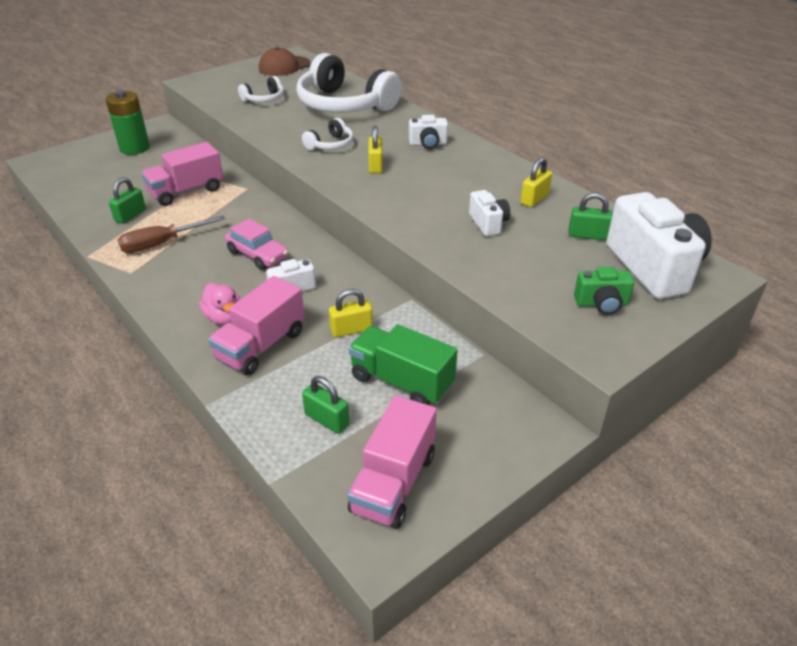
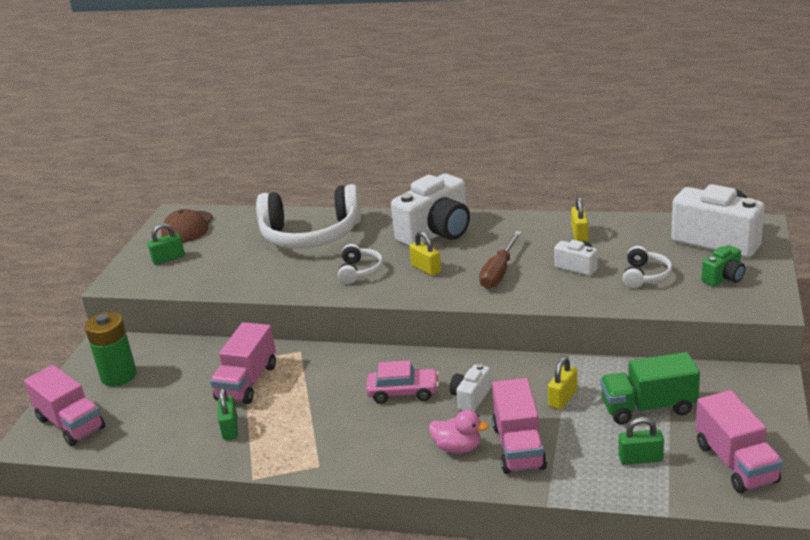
camera: 35 degrees left, 10 degrees down
(69, 163) = (71, 424): none -> pink truck
(162, 244) = (304, 431): brown screwdriver -> brown screwdriver (499, 272)
(264, 99) = (225, 263): white headphones -> white headphones (645, 276)
(428, 144) = (437, 233): white camera -> white camera, size x2.05
(587, 235) = (651, 241): green padlock -> green padlock (168, 258)

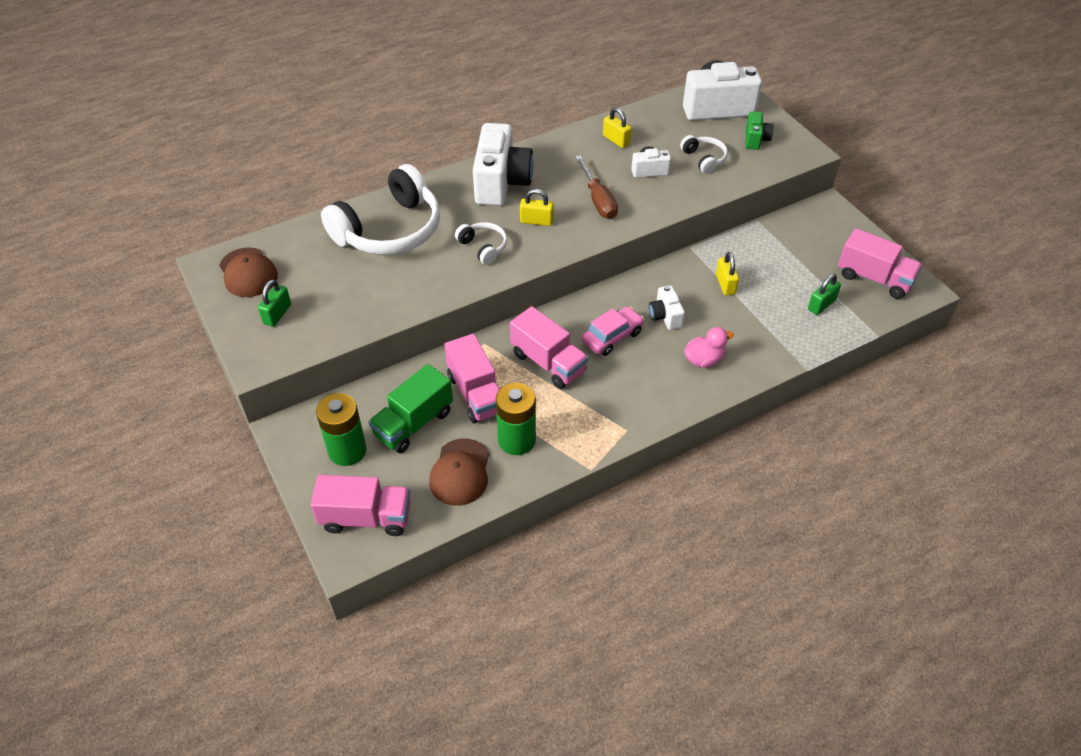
camera: 45 degrees left, 20 degrees up
(164, 428) = (460, 472): none -> brown cap
(230, 428) = (516, 440): green padlock -> green battery
(518, 447) = (741, 337): pink truck -> pink truck (548, 362)
(648, 407) = (784, 264): green truck -> green truck (413, 423)

